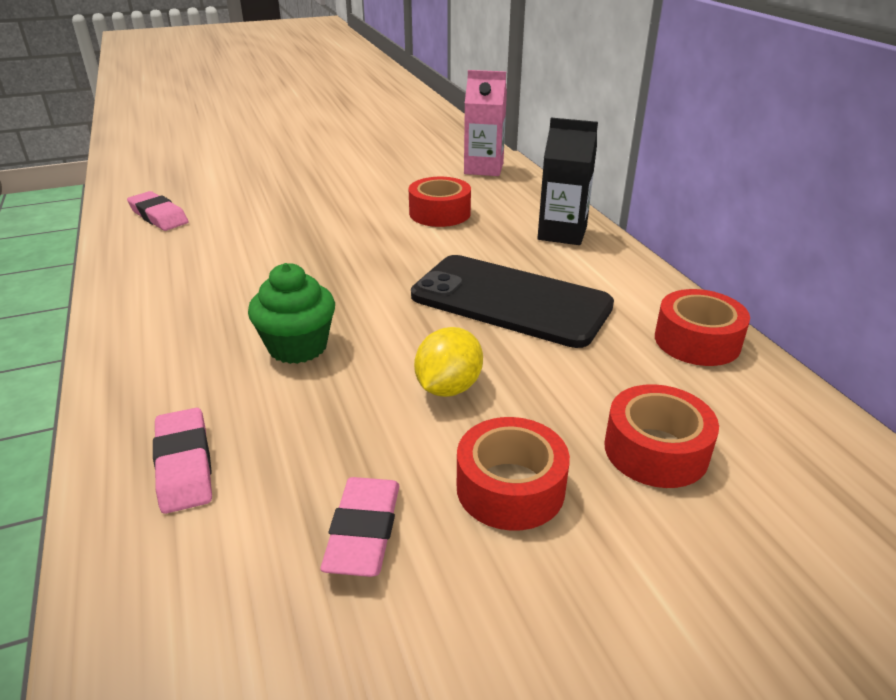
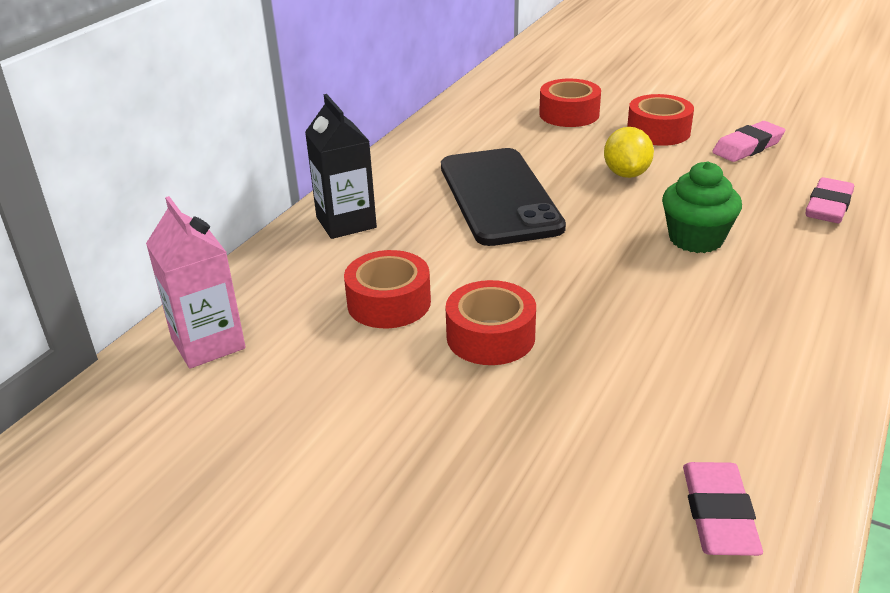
camera: 130 degrees left, 0 degrees up
(448, 387) = (626, 174): yellow lemon -> yellow lemon turned 75 degrees counterclockwise
(697, 341) = (447, 131): red tape -> red tape (490, 336)

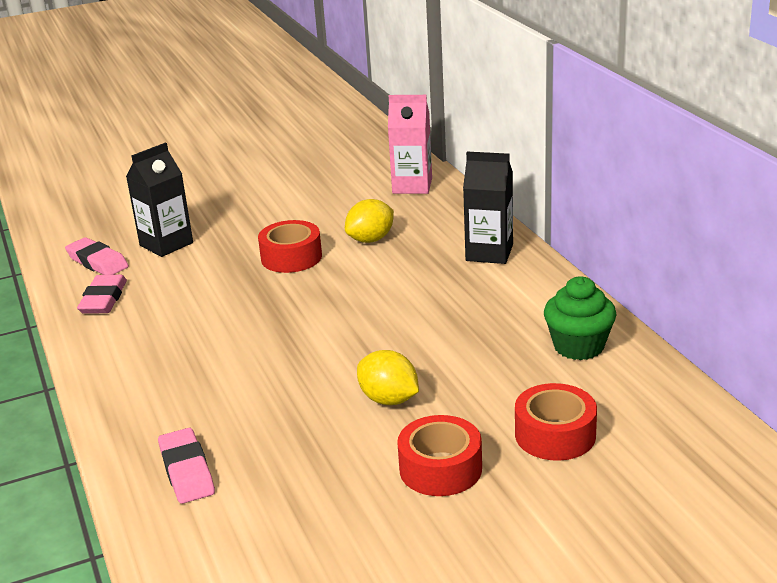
camera: 130 degrees right, 5 degrees down
(389, 303) = (371, 239): red tape -> yellow lemon
(499, 196) = (440, 322): black phone -> none
(589, 476) = (166, 244): none -> black carton
(696, 239) = (257, 375): green cupcake -> green cupcake (578, 346)
(747, 147) = (332, 505): pink eraser -> pink eraser (103, 299)

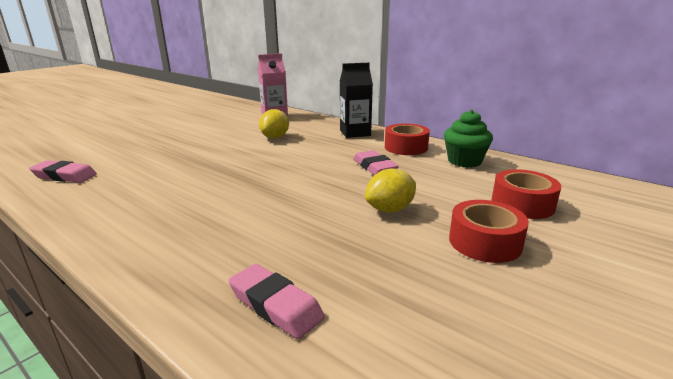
camera: 30 degrees left, 5 degrees down
(103, 299) = (85, 196): pink eraser -> pink eraser (374, 167)
(166, 244) = (122, 158): black carton -> none
(291, 257) = (229, 151): red tape -> red tape (406, 147)
(389, 399) = (390, 209): yellow lemon -> yellow lemon turned 45 degrees counterclockwise

